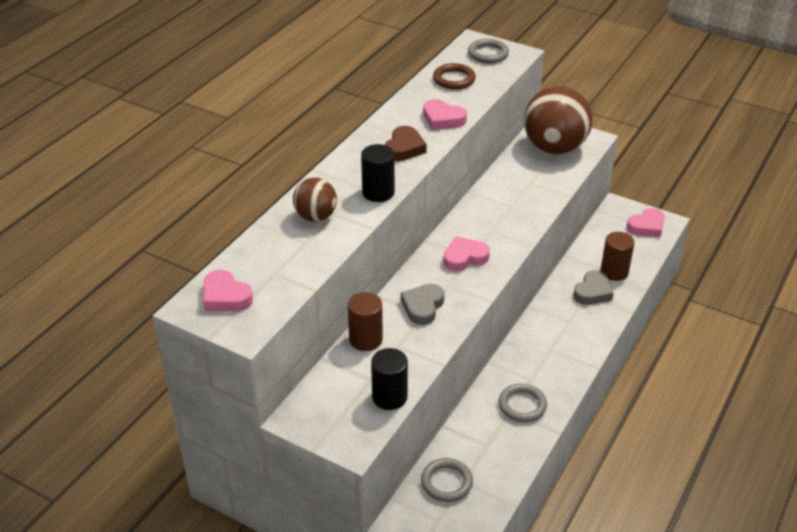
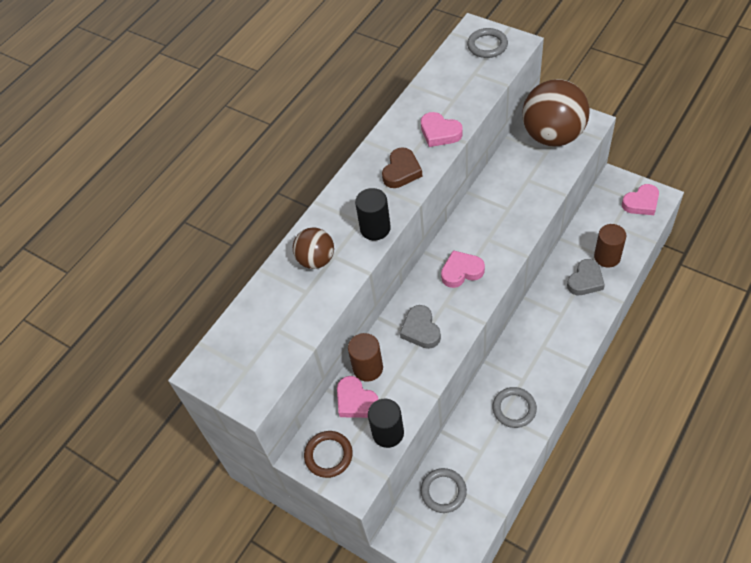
camera: 10 degrees right, 15 degrees up
(225, 296) = (233, 358): pink heart -> pink heart (356, 401)
(423, 307) = (421, 330): grey heart -> grey heart turned 45 degrees counterclockwise
(454, 79) = (452, 80): brown ring -> brown ring (328, 455)

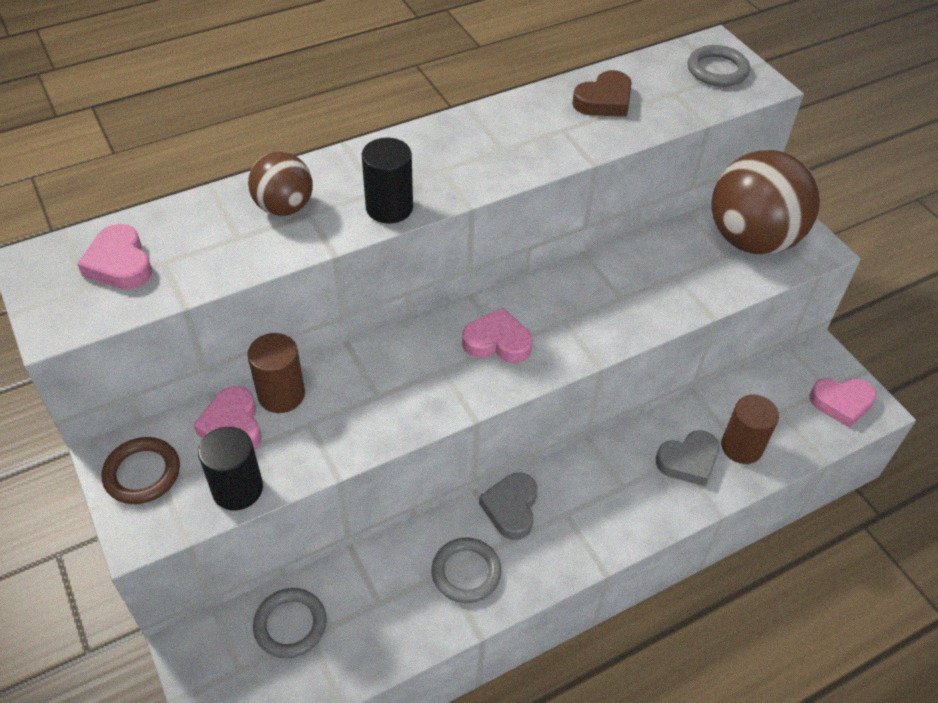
camera: 20 degrees right, 5 degrees down
(401, 171) = (481, 159): brown heart -> brown heart (604, 101)
(421, 330) = (386, 385): grey heart -> grey heart (511, 508)
(440, 133) = (569, 139): pink heart -> pink heart (120, 264)

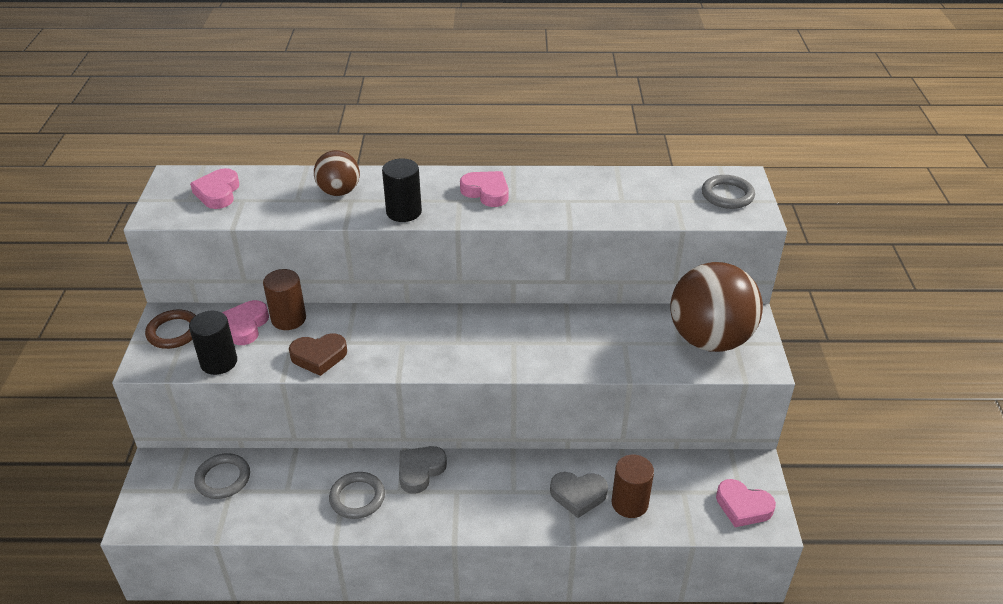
camera: 30 degrees right, 10 degrees down
(497, 342) = (454, 339): pink heart -> pink heart (486, 192)
(604, 101) = (617, 191): brown heart -> brown heart (319, 356)

